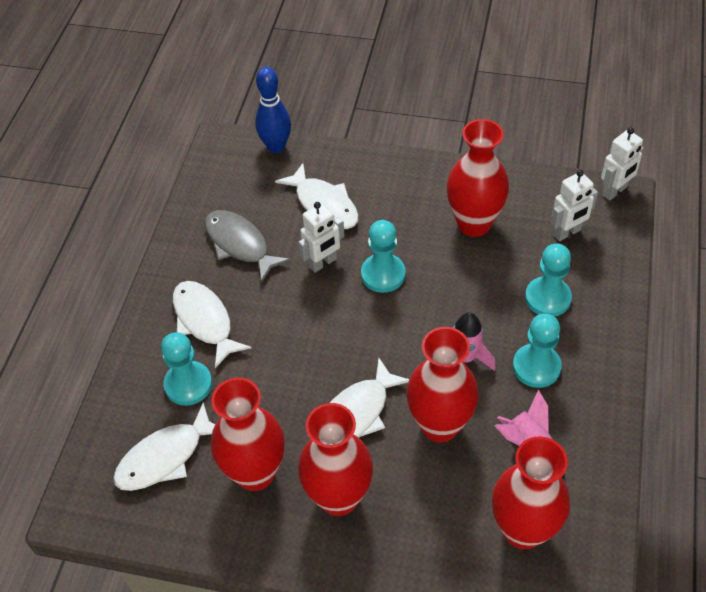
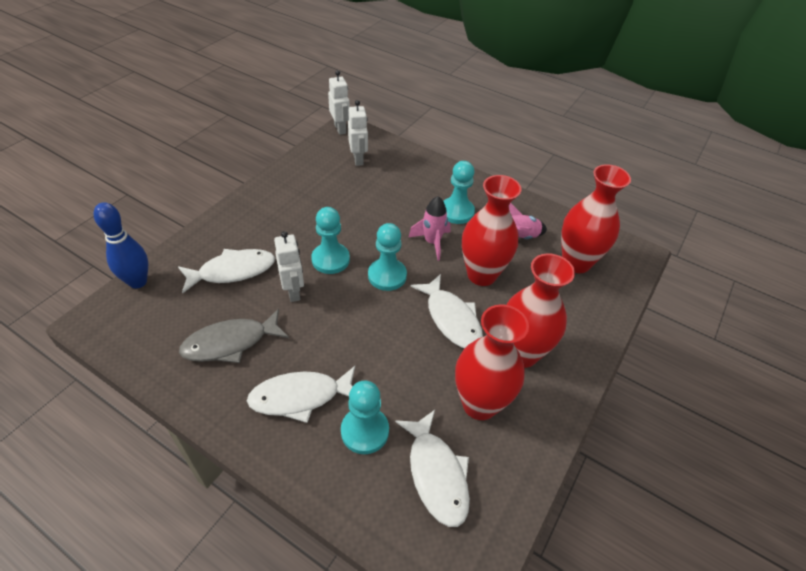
camera: 75 degrees left, 5 degrees down
(474, 224) = (319, 197): red vase -> none
(547, 298) = (405, 187): turquoise pawn -> turquoise pawn (387, 276)

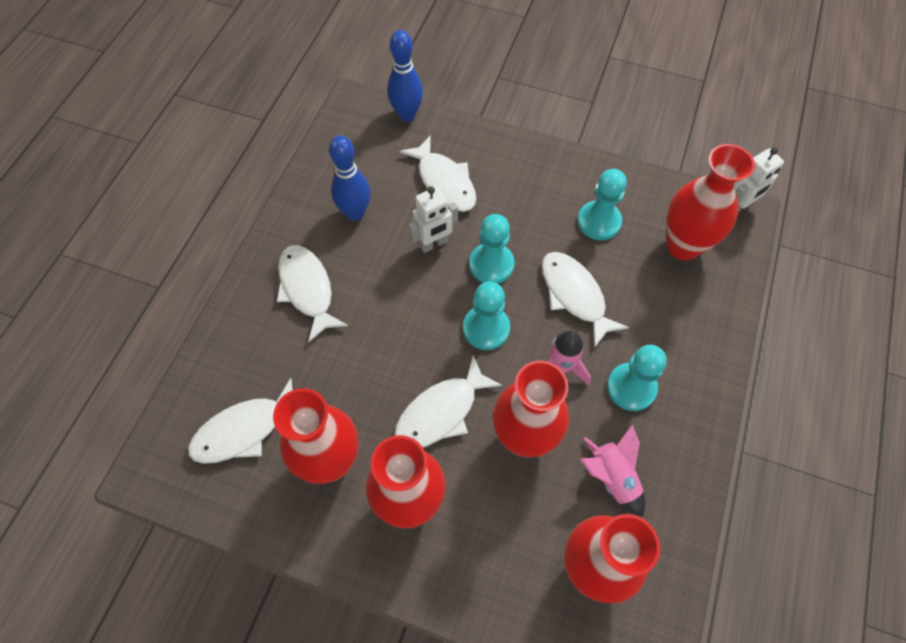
camera: 80 degrees right, 15 degrees up
(231, 343) = (355, 213): grey fish -> blue bowling pin
(358, 159) = (683, 245): white robot -> red vase
(365, 431) = (280, 355): turquoise pawn -> turquoise pawn (599, 222)
(377, 220) = (575, 295): none -> white fish

